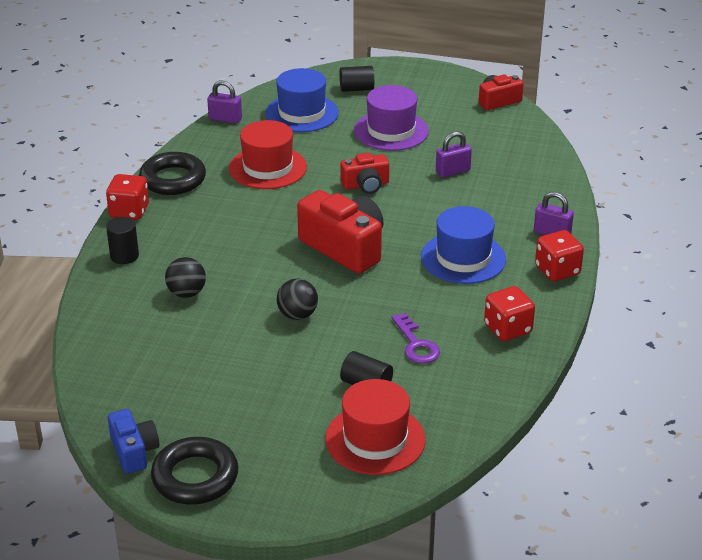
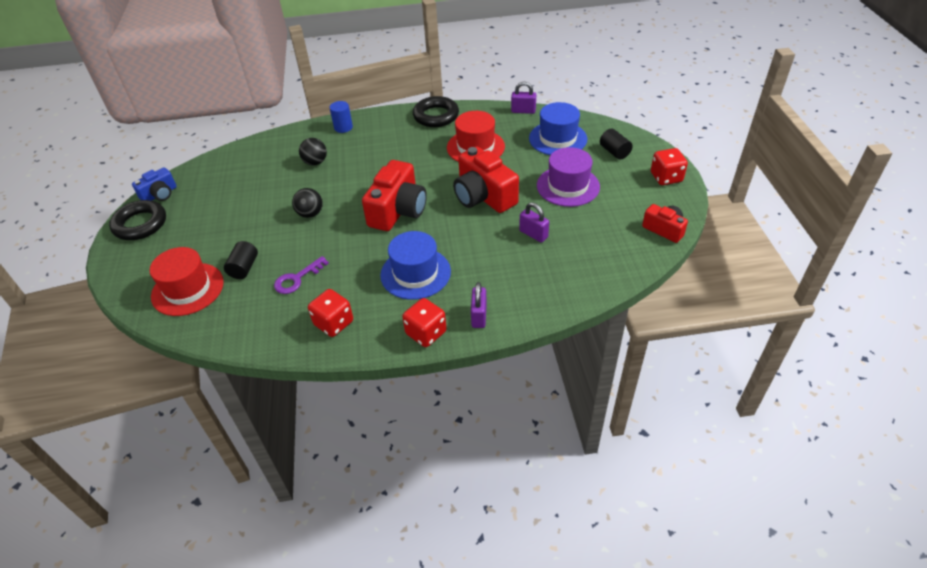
camera: 70 degrees right, 10 degrees up
(124, 256) = (343, 127): black cylinder -> blue cylinder
(129, 211) = (390, 113): red dice -> red dice (666, 177)
(225, 119) = (523, 111): purple padlock -> purple padlock turned 75 degrees counterclockwise
(365, 185) = (483, 196): red camera -> red camera, size x1.76

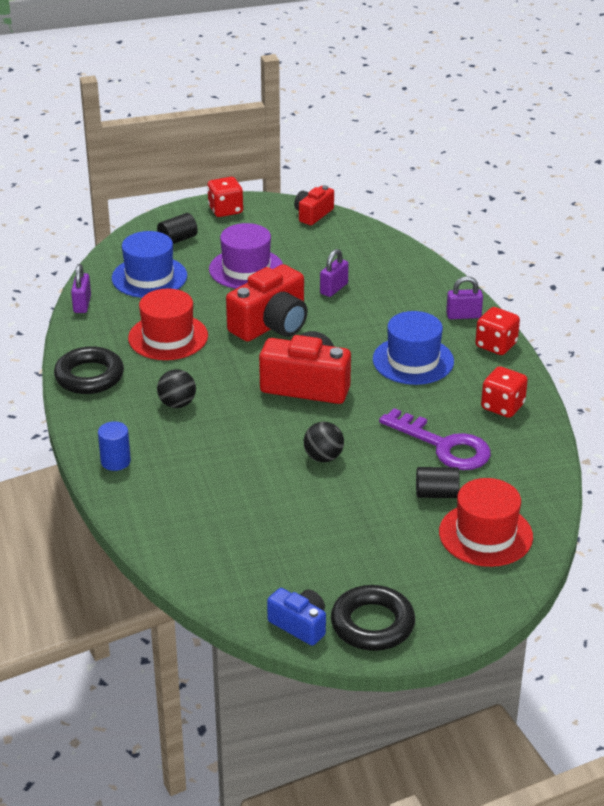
camera: 100 degrees left, 10 degrees down
(297, 279) = (444, 446): purple key -> purple key, size x1.64
(315, 162) = (207, 474): black ball -> black ball (177, 404)

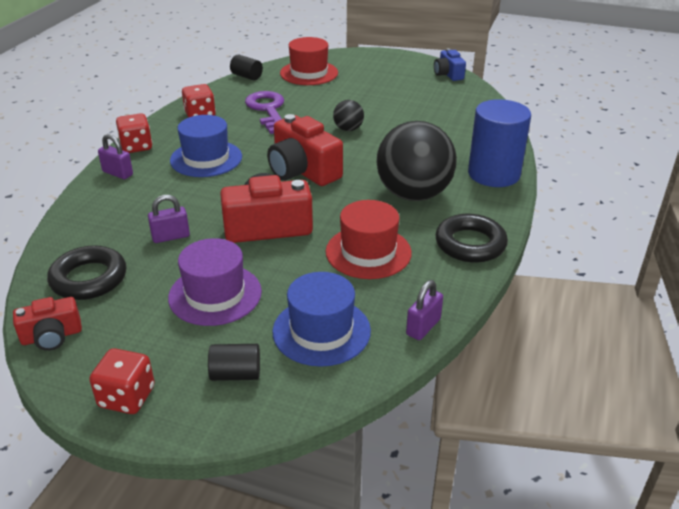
camera: 145 degrees left, 0 degrees up
(115, 461) = (493, 174): blue cylinder -> blue cylinder, size x2.09
(177, 404) = (413, 194): black ball -> black ball, size x2.20
(372, 624) = (411, 65): black ring -> black ring (89, 278)
(436, 494) = (307, 93): black cylinder -> black cylinder (247, 76)

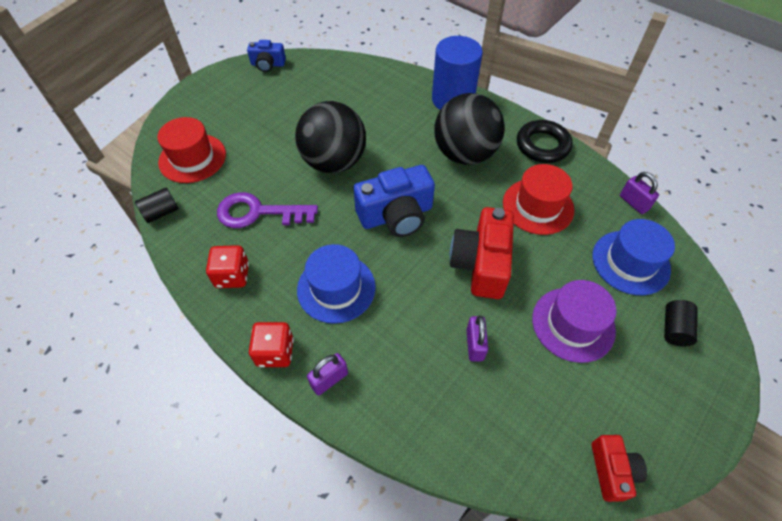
camera: 70 degrees left, 20 degrees up
(89, 278) = (527, 429): black ring -> none
(127, 397) = (696, 412): red dice -> none
(302, 171) = (396, 215): red camera -> blue camera
(348, 129) = (334, 162): black ball -> black ball, size x2.20

